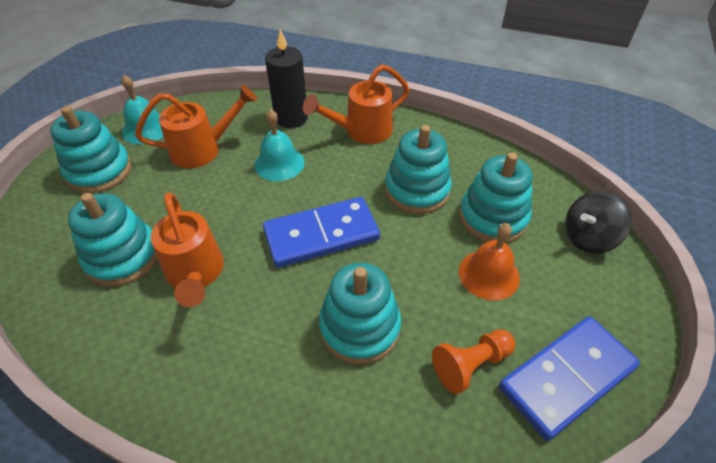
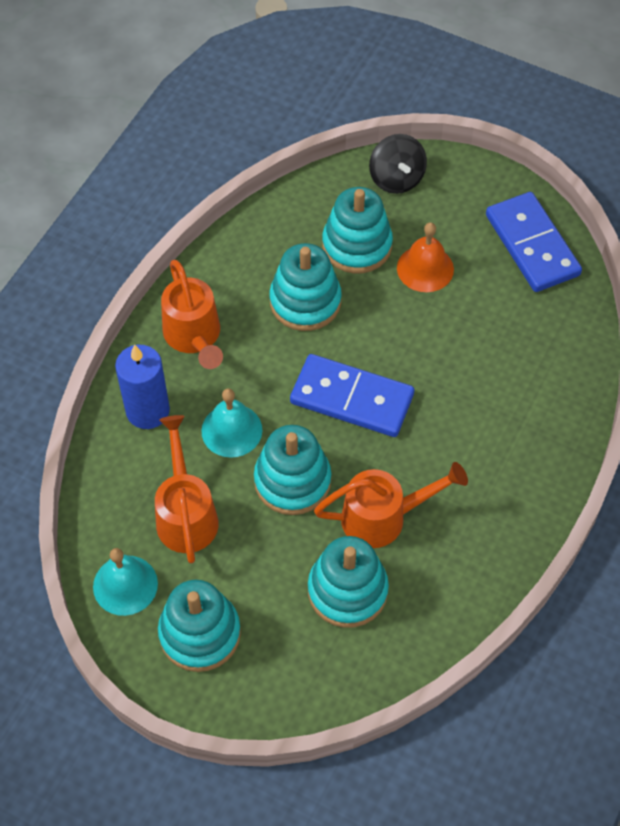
camera: 80 degrees left, 10 degrees up
(291, 118) = (148, 410): black candle -> blue candle
(321, 235) = (351, 399): blue domino -> blue domino turned 60 degrees counterclockwise
(360, 327) = (466, 381): turquoise stacking toy -> turquoise stacking toy (292, 481)
(470, 364) = (513, 306): orange pawn -> none

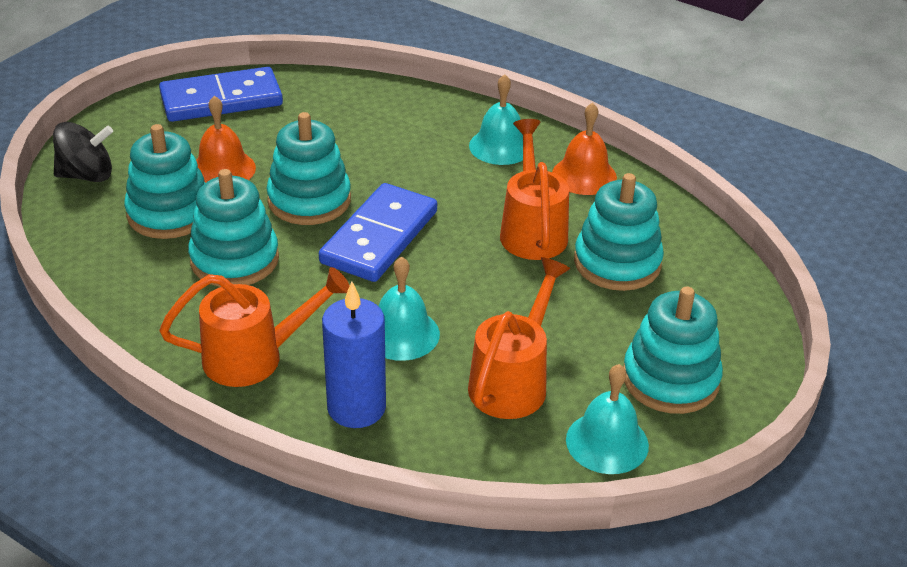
camera: 85 degrees left, 20 degrees down
(186, 514) = (513, 381): orange watering can -> orange watering can turned 120 degrees clockwise
(292, 481) = (479, 290): turquoise stacking toy -> turquoise stacking toy (309, 200)
(478, 559) = (584, 175): none -> orange bell
(511, 482) = (500, 146): none -> turquoise bell

